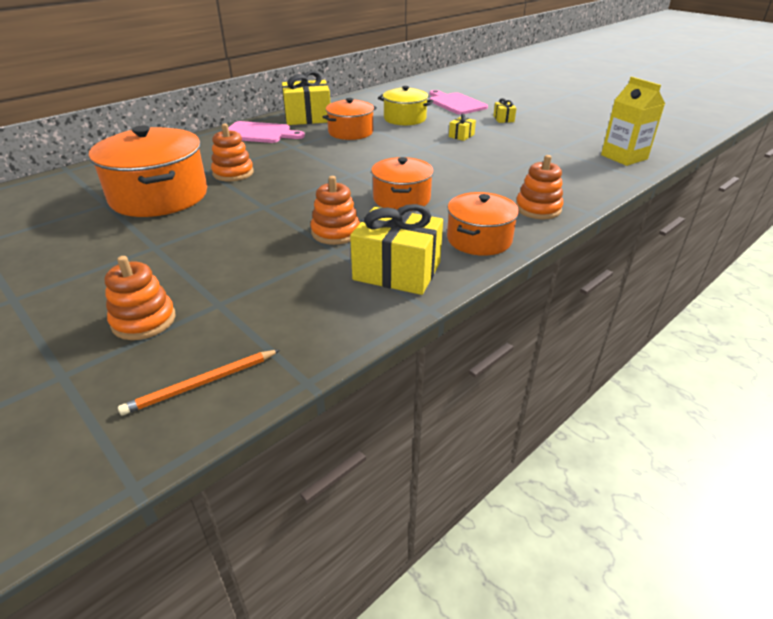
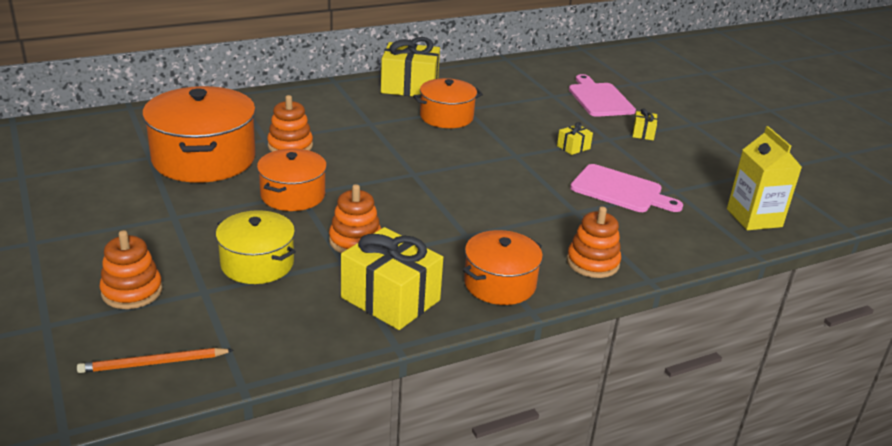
camera: 15 degrees right, 5 degrees down
(259, 133) = (344, 98): pink cutting board -> pink cutting board (620, 190)
(401, 199) = (449, 216): orange pot -> orange pot (293, 195)
(405, 118) = (522, 109): yellow pot -> yellow pot (257, 263)

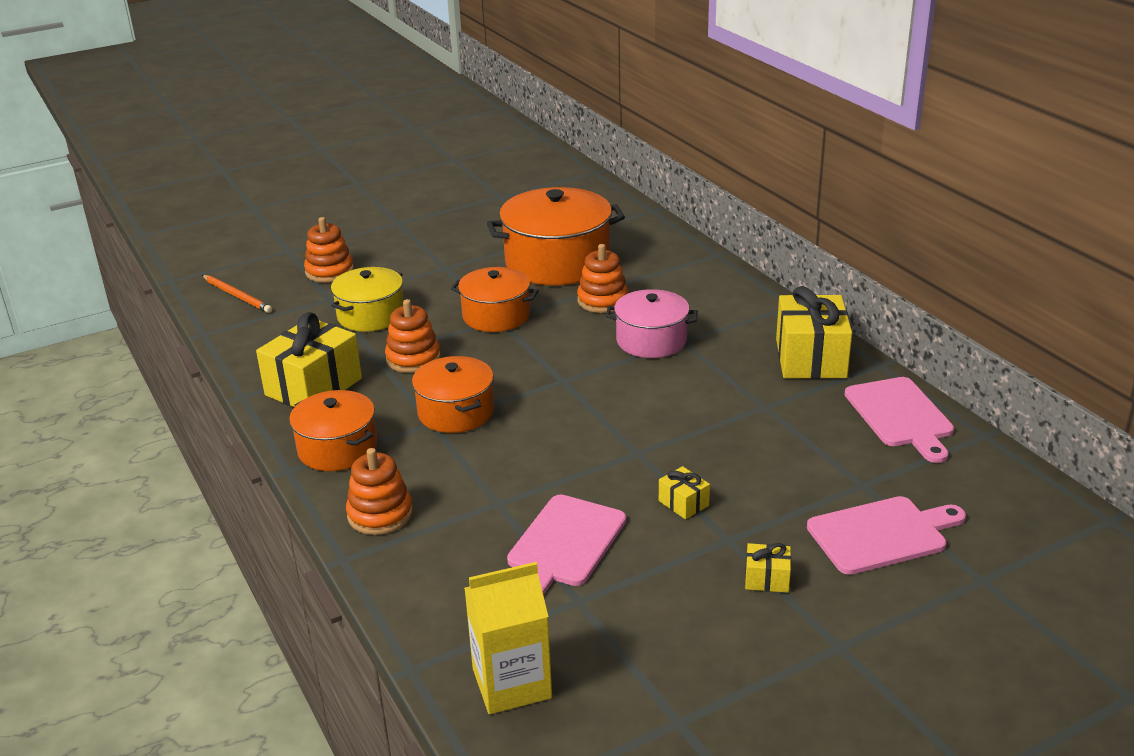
camera: 90 degrees right, 0 degrees up
(153, 363) = (237, 296): orange pencil -> orange pencil turned 150 degrees clockwise
(365, 134) = (651, 340): none -> pink pot
(446, 117) = (729, 393): orange pot -> orange pot (455, 412)
(483, 74) = (900, 415): none -> pink cutting board

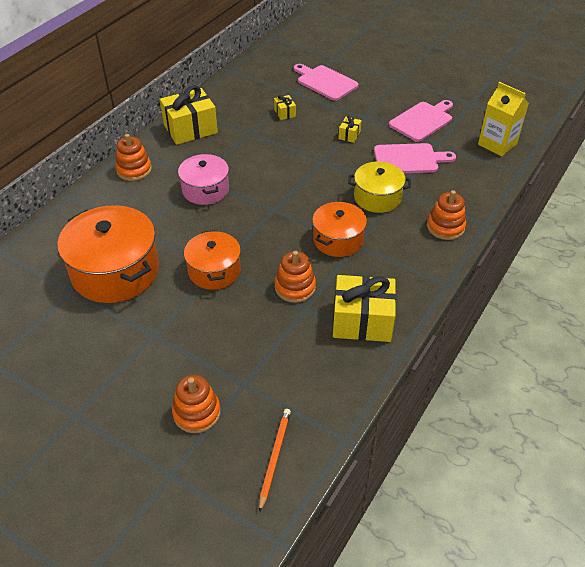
camera: 120 degrees left, 15 degrees up
(337, 448) = (411, 273): orange pot -> none
(371, 315) = (253, 341): yellow pot -> yellow pot (377, 197)
(602, 301) = (165, 227): orange stacking toy -> orange stacking toy (134, 170)
(767, 579) = (379, 102): yellow gift -> yellow gift (285, 113)
(900, 415) = (229, 93): pink cutting board -> pink cutting board (422, 120)

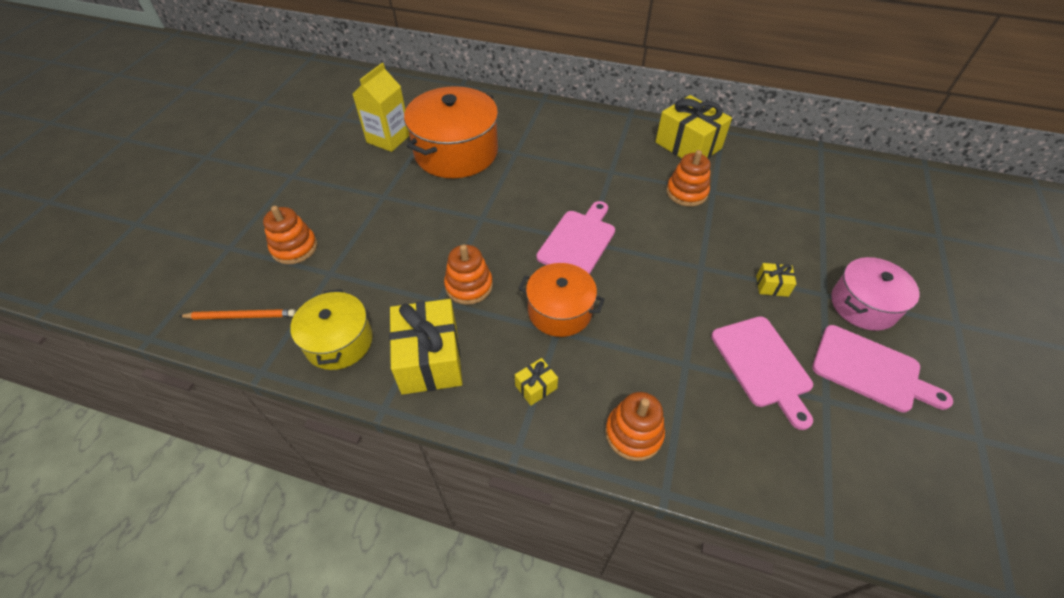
camera: 75 degrees right, 5 degrees up
(134, 170) = (599, 126): orange stacking toy -> orange stacking toy (686, 192)
(205, 190) = (594, 181): pink pot -> pink pot (863, 305)
(214, 271) = (476, 216): orange pot -> none
(285, 113) = (773, 213): yellow gift -> yellow gift (536, 387)
(325, 82) = (872, 239): pink cutting board -> pink cutting board (578, 241)
(377, 197) = (658, 339): yellow pot -> yellow pot (339, 341)
(497, 144) = (887, 495): yellow carton -> yellow carton (388, 138)

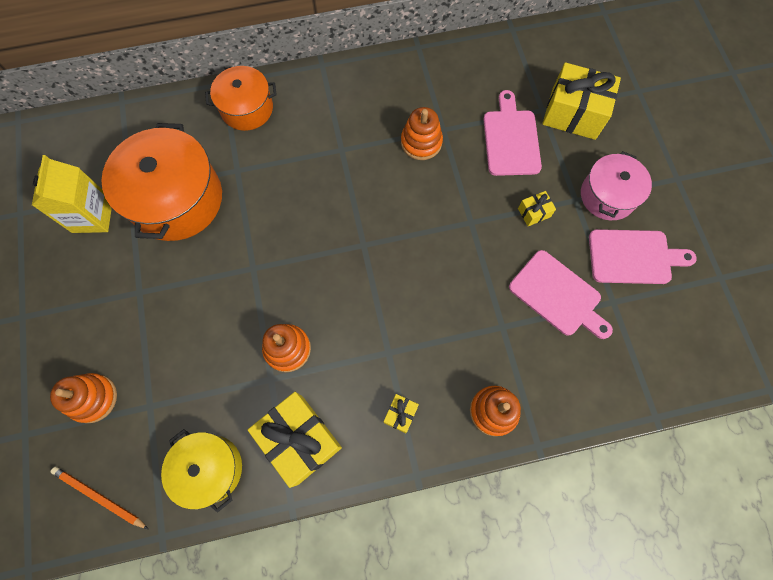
camera: 30 degrees left, 20 degrees up
(241, 316) = (99, 497): orange pencil -> orange pencil turned 120 degrees counterclockwise
(559, 311) = (379, 331): orange pot -> orange pot (247, 108)
(578, 241) = (355, 248): pink cutting board -> pink cutting board (511, 139)
(688, 145) = (395, 81): yellow gift -> yellow gift (573, 114)

